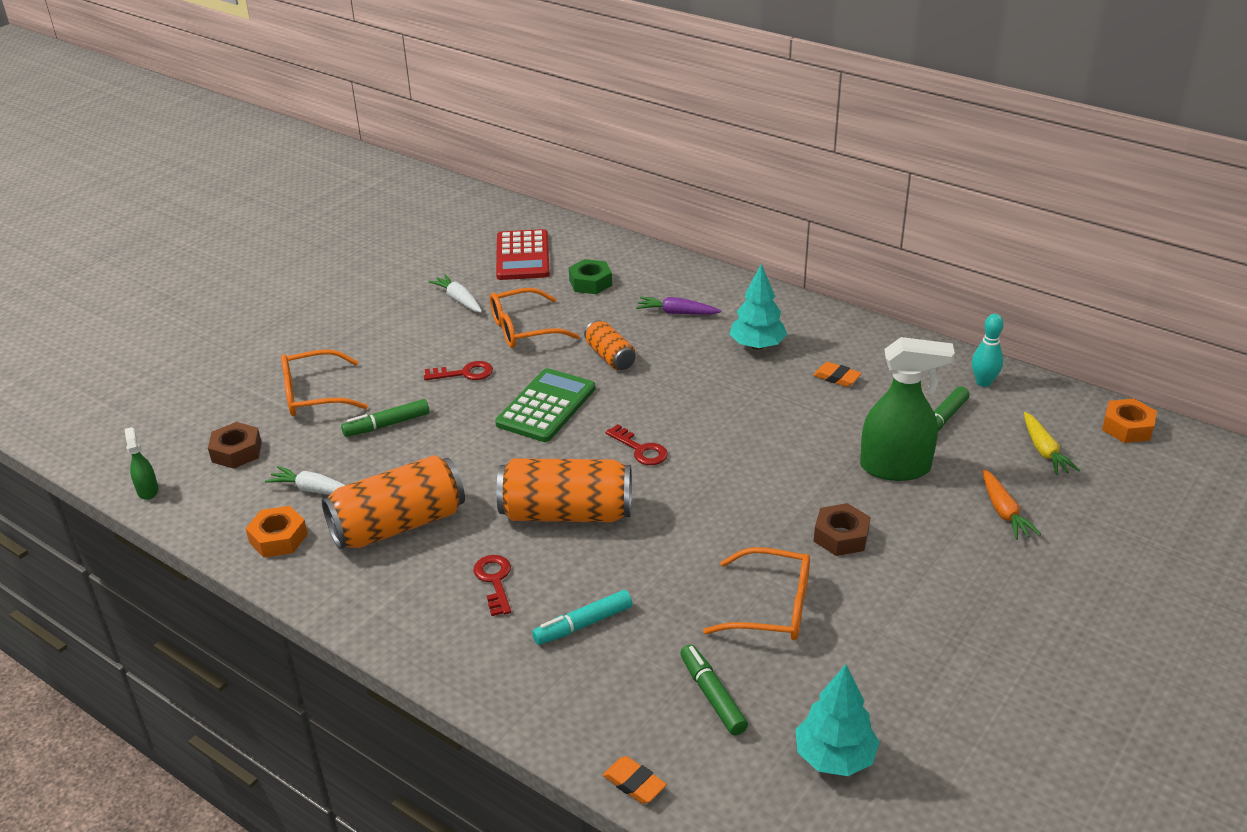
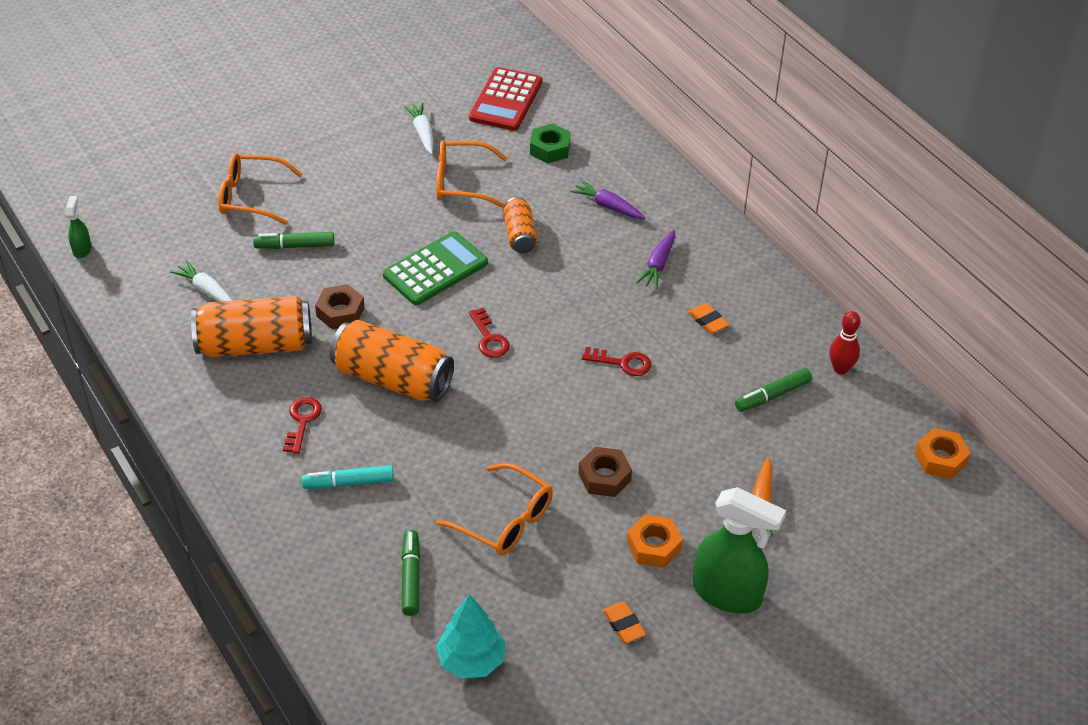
camera: 20 degrees right, 10 degrees up
(236, 451) = (165, 234): brown nut -> brown nut (340, 312)
(278, 538) = (159, 326): orange nut -> orange nut (654, 546)
(464, 373) = (385, 213): red key -> red key (622, 363)
(634, 783) = (311, 624): orange eraser -> orange eraser (623, 625)
(757, 346) = (658, 264): turquoise tree -> purple carrot
(896, 468) = (697, 428): green spray bottle -> green spray bottle (728, 594)
(983, 382) = (840, 369): turquoise bowling pin -> red bowling pin
(1044, 451) = (843, 456): yellow carrot -> none

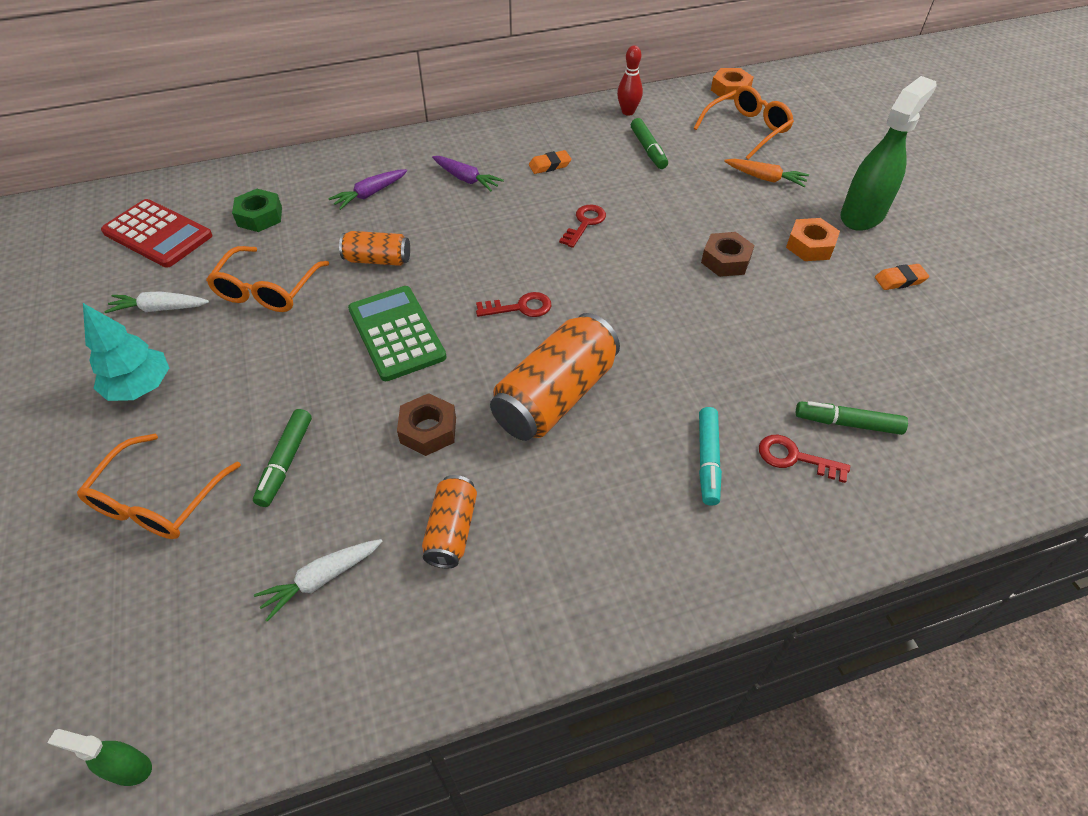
camera: 75 degrees left, 5 degrees up
(255, 345) = (451, 530): orange can -> orange can, size x0.55
(302, 421) = (601, 494): red key -> red key (795, 458)
(471, 660) = (952, 391): turquoise tree -> turquoise tree (141, 387)
(505, 520) = (773, 337): orange glasses -> orange glasses (747, 129)

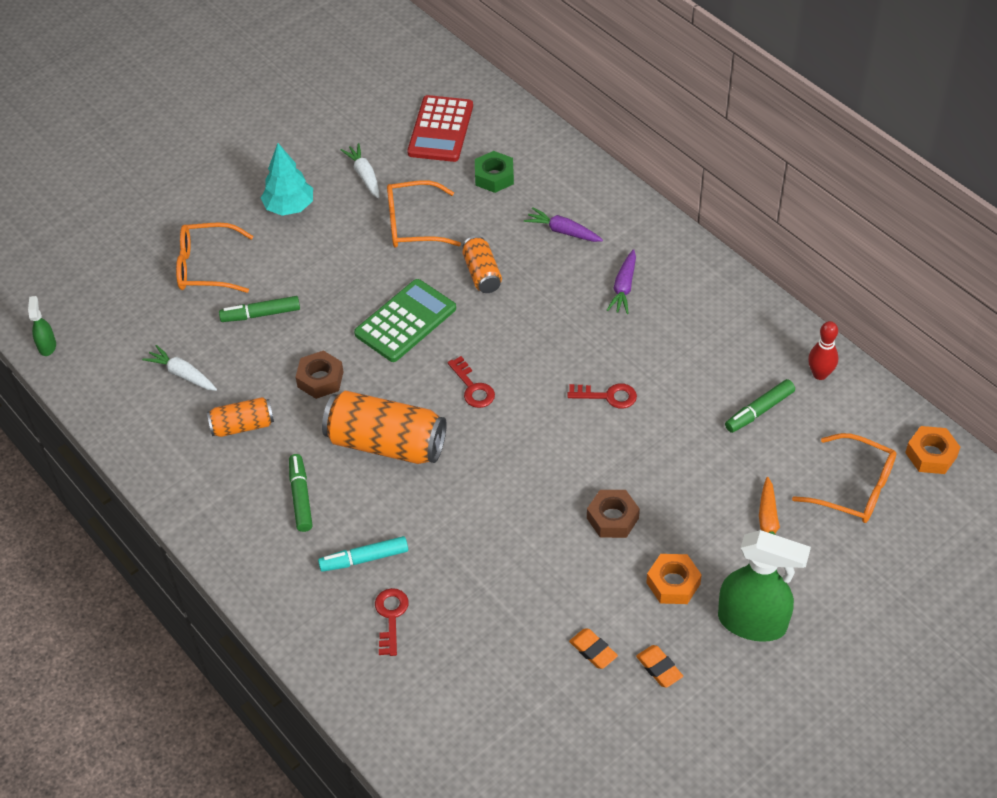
camera: 70 degrees right, 0 degrees up
(550, 165) = (682, 341): orange eraser -> orange eraser (593, 650)
(847, 423) = (444, 648): green marker -> green marker (301, 497)

